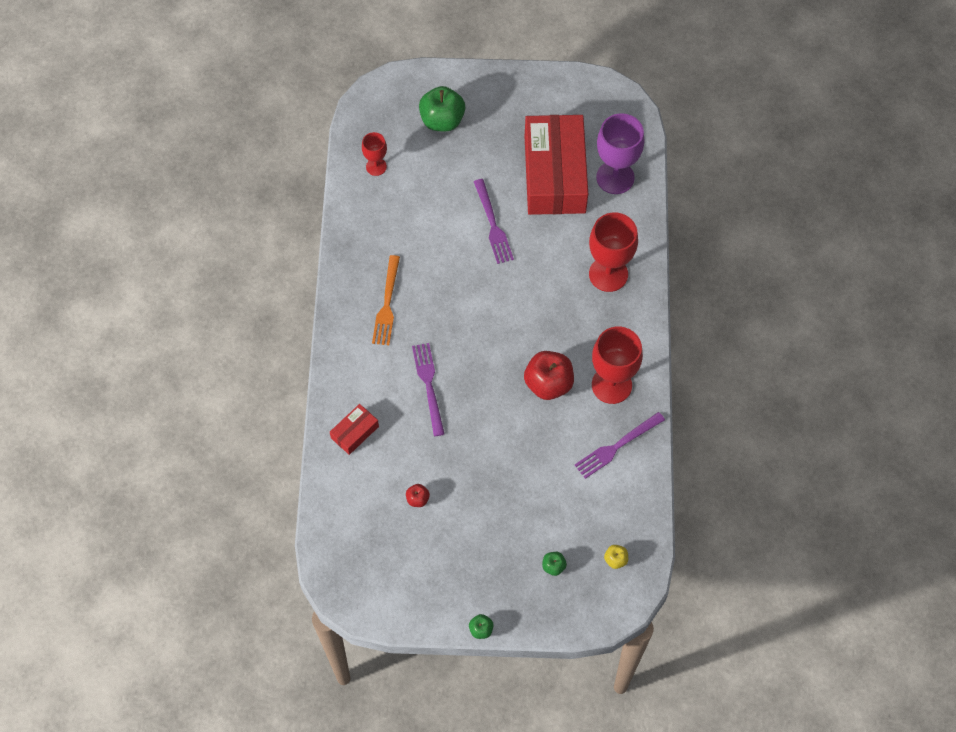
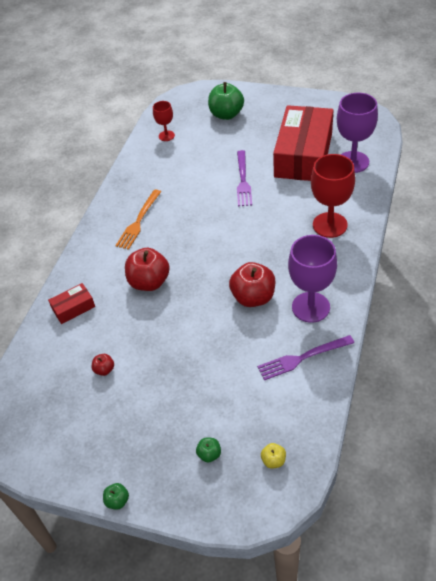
camera: 20 degrees right, 15 degrees down
(428, 384) = (149, 282): purple fork -> red apple
(611, 385) = (310, 307): red goblet -> purple goblet

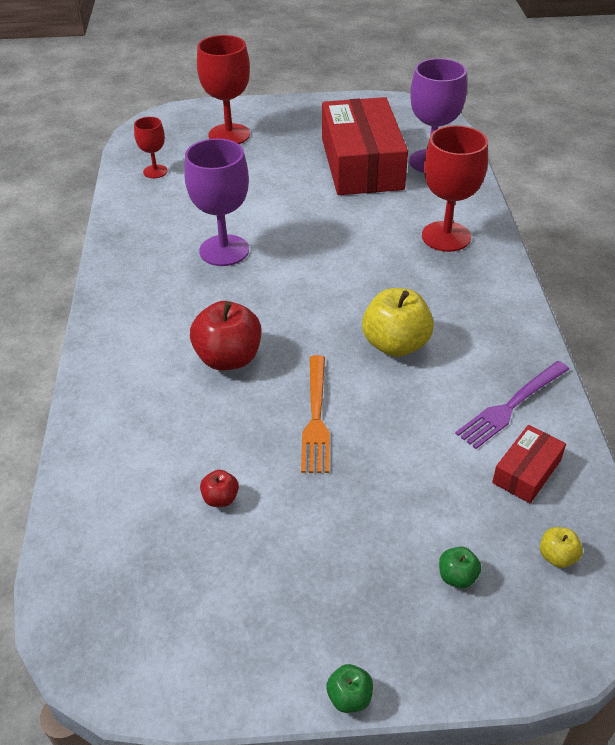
camera: 25 degrees left, 5 degrees down
(73, 308) = (122, 421): red box -> red box (526, 471)
(138, 222) = (169, 283): orange fork -> orange fork (316, 418)
(226, 114) = (229, 135): green apple -> red goblet
(243, 181) = (297, 206): purple fork -> none
(253, 297) = (395, 344): red apple -> yellow apple
(310, 307) = (482, 339): purple goblet -> purple goblet (224, 250)

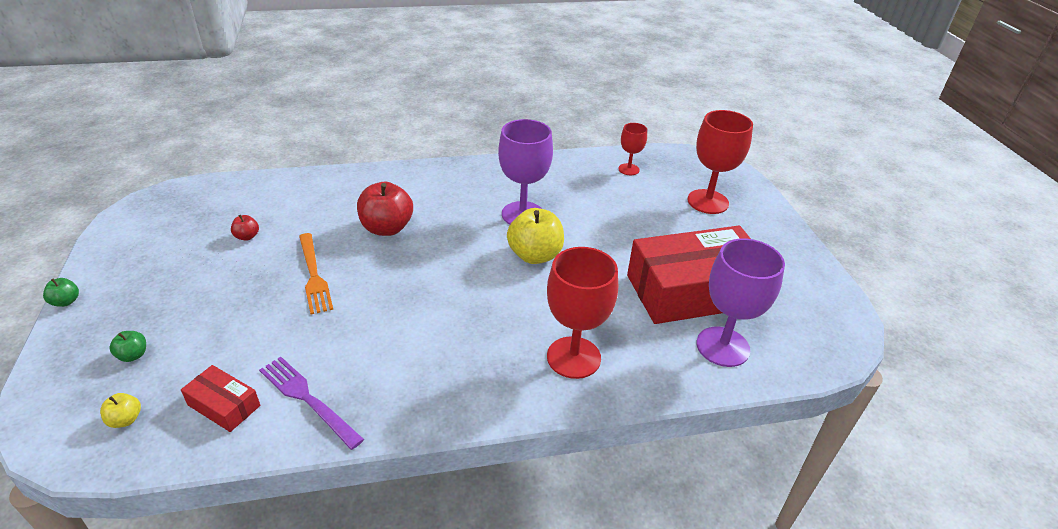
camera: 80 degrees right, 5 degrees down
(316, 418) = (314, 276): orange fork -> orange fork turned 105 degrees counterclockwise
(395, 344) = (398, 319): yellow apple -> yellow apple (535, 255)

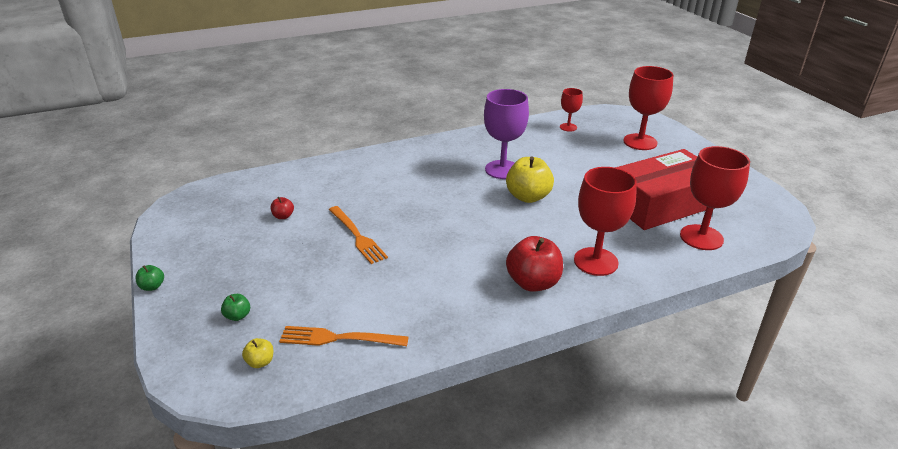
camera: 10 degrees left, 5 degrees down
(224, 405) = (337, 338): red box -> orange fork
(306, 398) = (403, 322): purple fork -> none
(387, 228) = (398, 194): red apple -> red apple (533, 283)
(722, 347) = (701, 237): purple goblet -> red goblet

